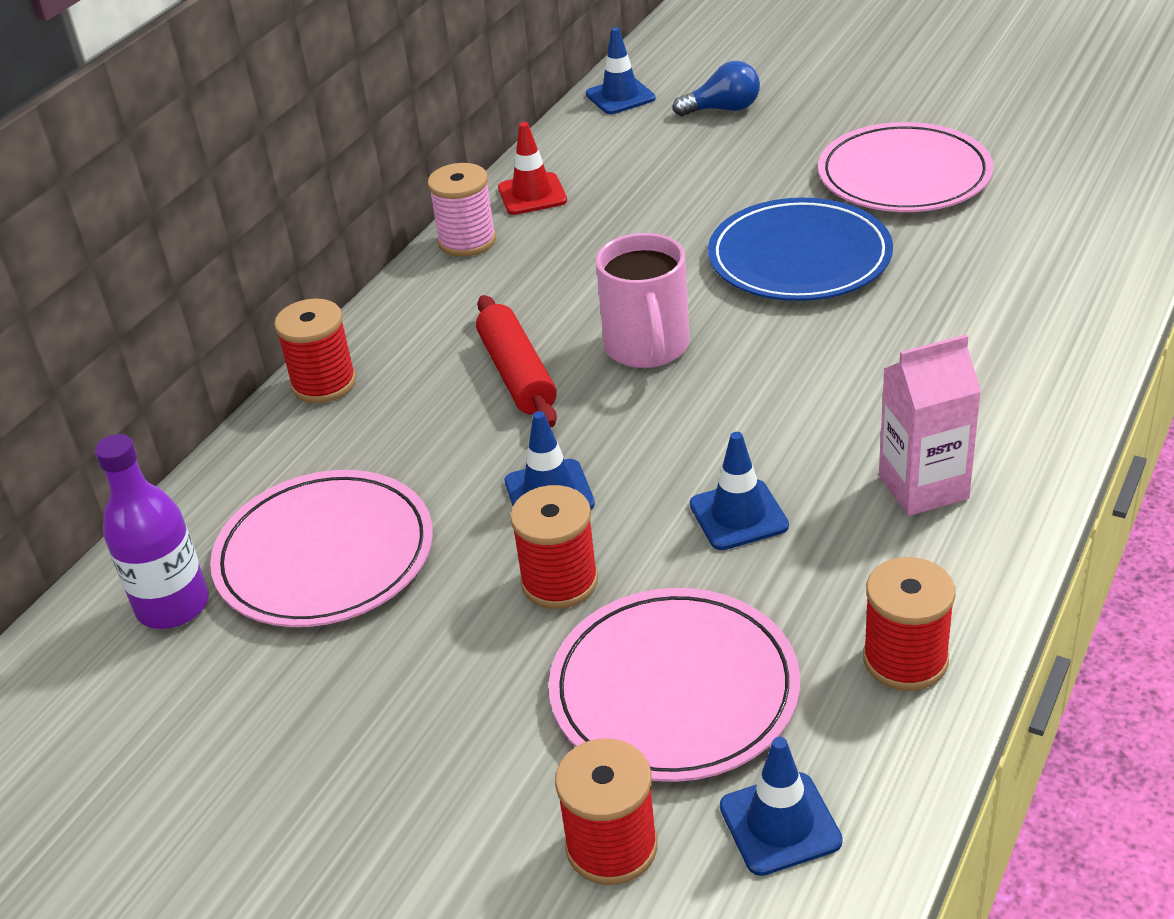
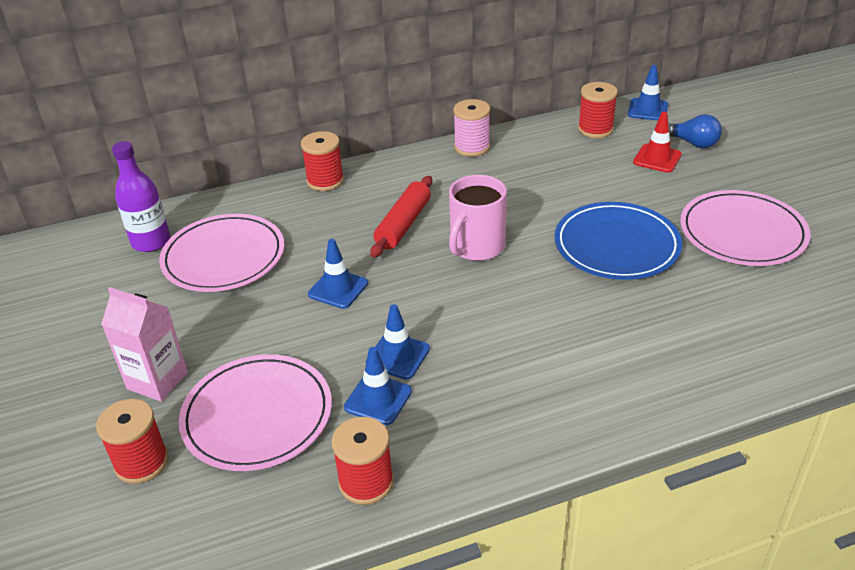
camera: 40 degrees right, 0 degrees up
(532, 194) = (533, 140): red traffic cone -> red traffic cone (657, 158)
(559, 582) = (285, 332): red spool -> red spool (595, 129)
(780, 824) = (209, 510): blue traffic cone -> blue traffic cone (378, 399)
(923, 487) = (501, 405): pink carton -> pink carton (157, 380)

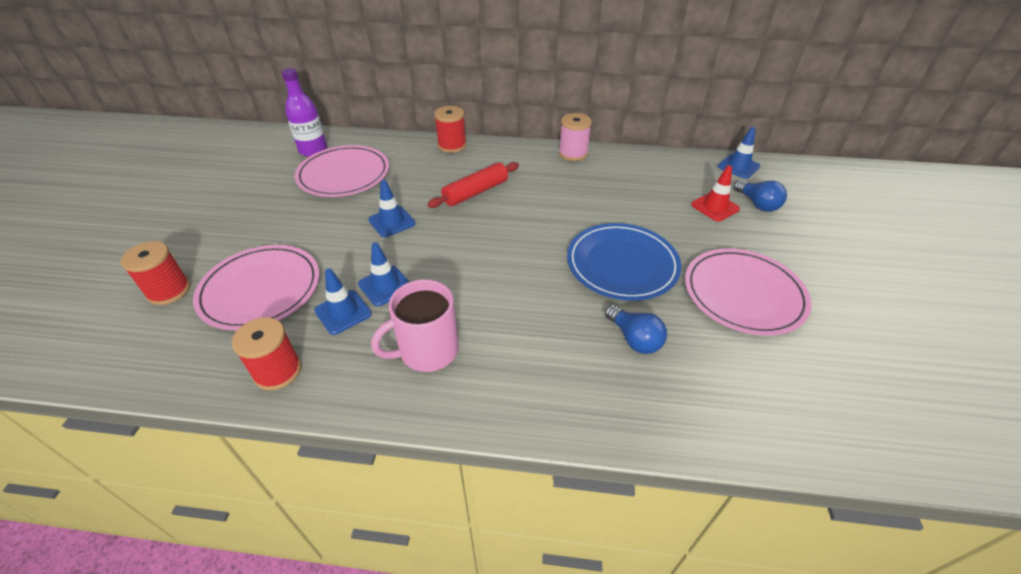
camera: 25 degrees right, 5 degrees up
(157, 380) = (230, 240): pink carton -> none
(476, 247) = (512, 226): pink mug -> pink mug (427, 351)
(595, 129) = (681, 168): red spool -> none
(682, 308) = (634, 339): none -> blue light bulb

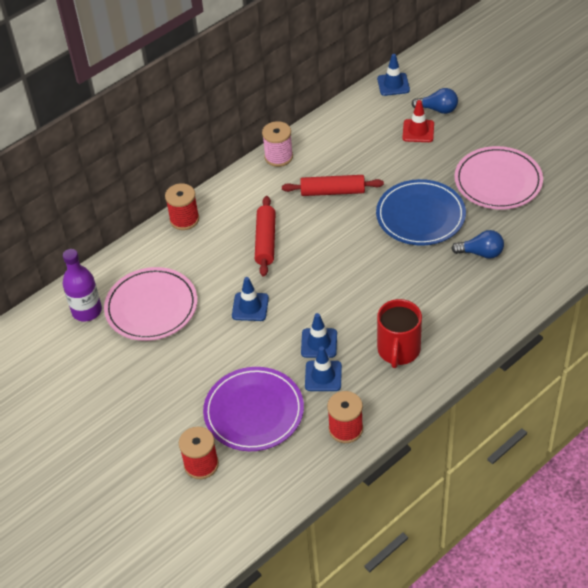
camera: 45 degrees left, 5 degrees up
(260, 289) = (254, 411): pink plate -> purple plate
(427, 351) = (398, 350): pink mug -> red mug
(576, 197) = (332, 191): none -> red rolling pin

